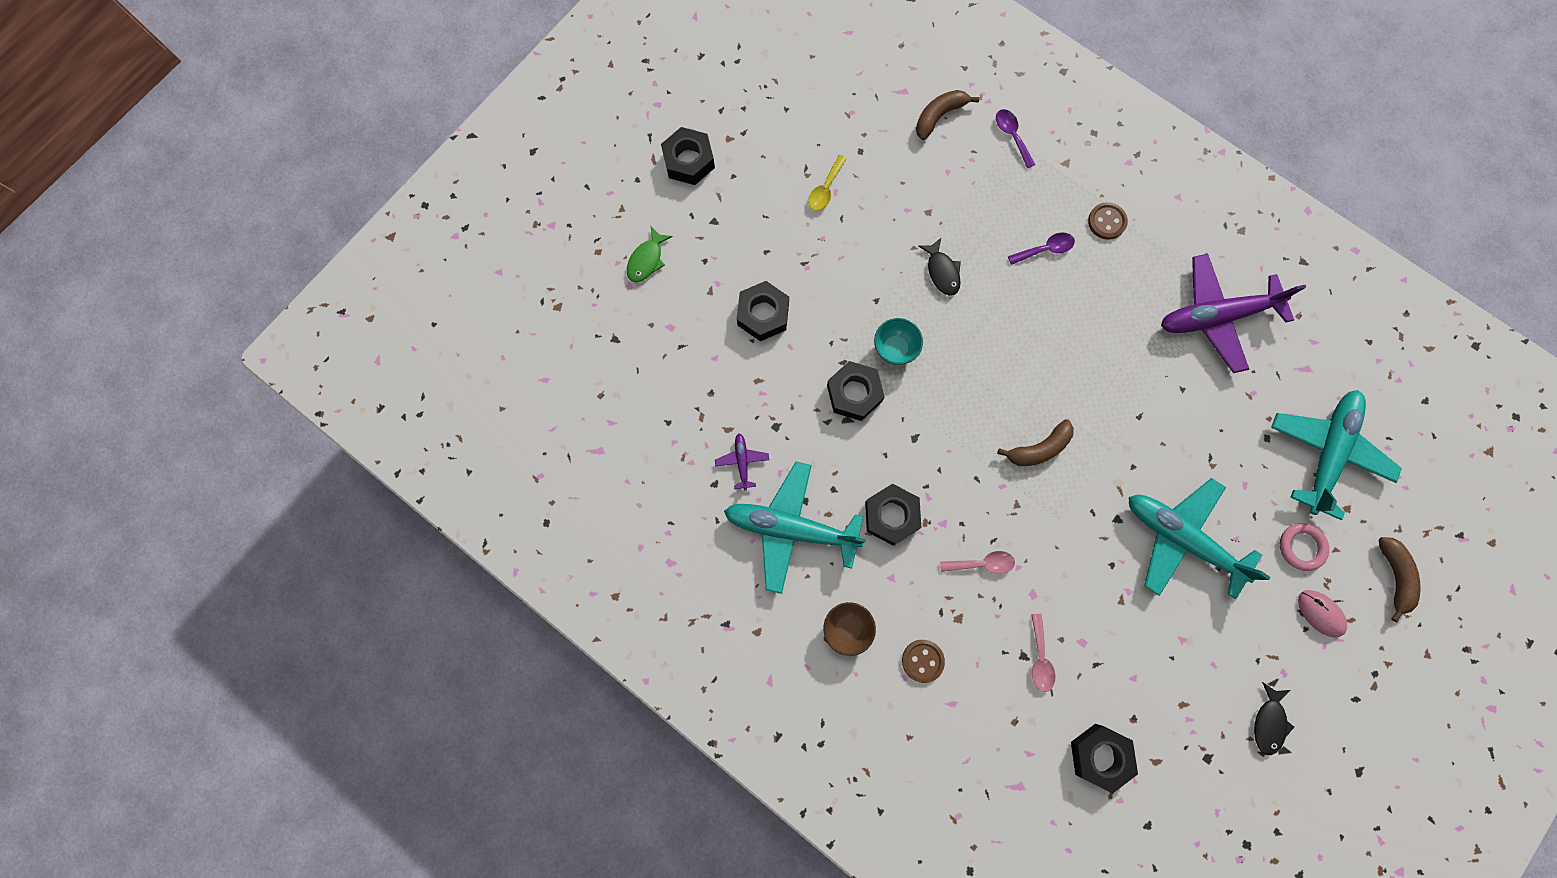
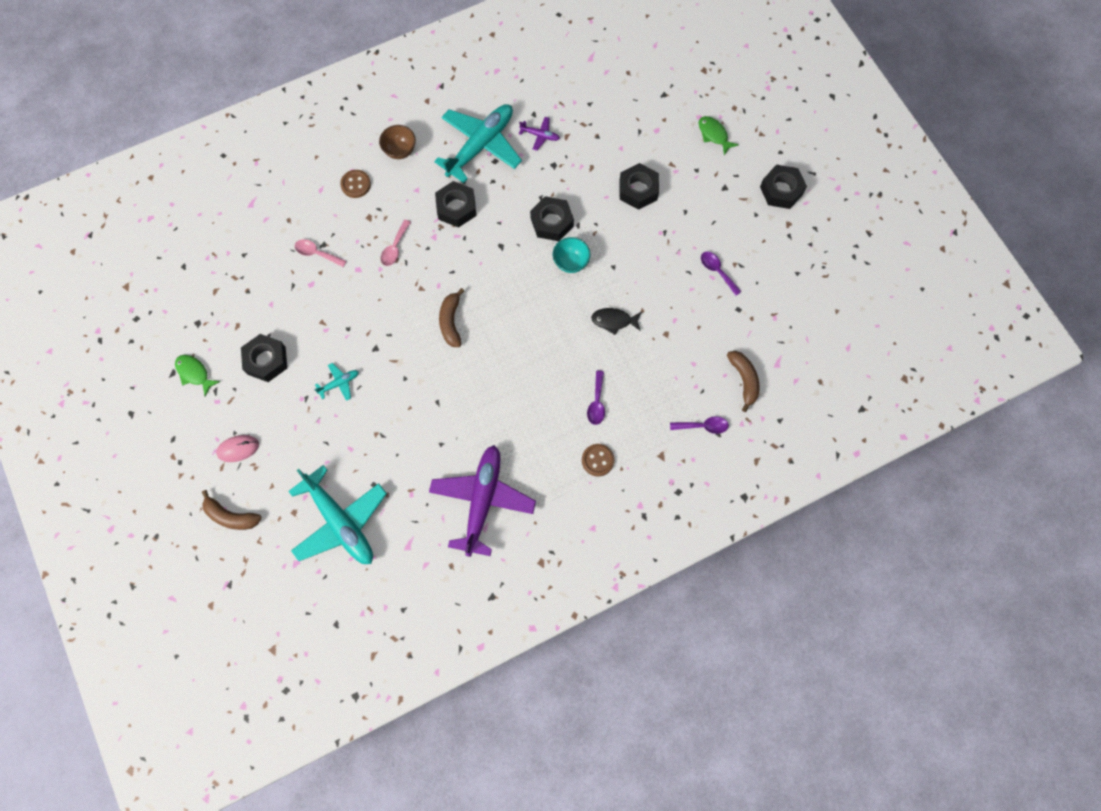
camera: 115 degrees right, 5 degrees down
(825, 189) = (717, 271): yellow spoon -> purple spoon
(1100, 756) = (239, 259): black nut -> black nut (266, 360)
(1181, 538) = (339, 383): turquoise plane -> turquoise plane, size x0.42
(1268, 722) = (194, 373): black fish -> green fish
(1301, 547) = (287, 462): pink ring -> none

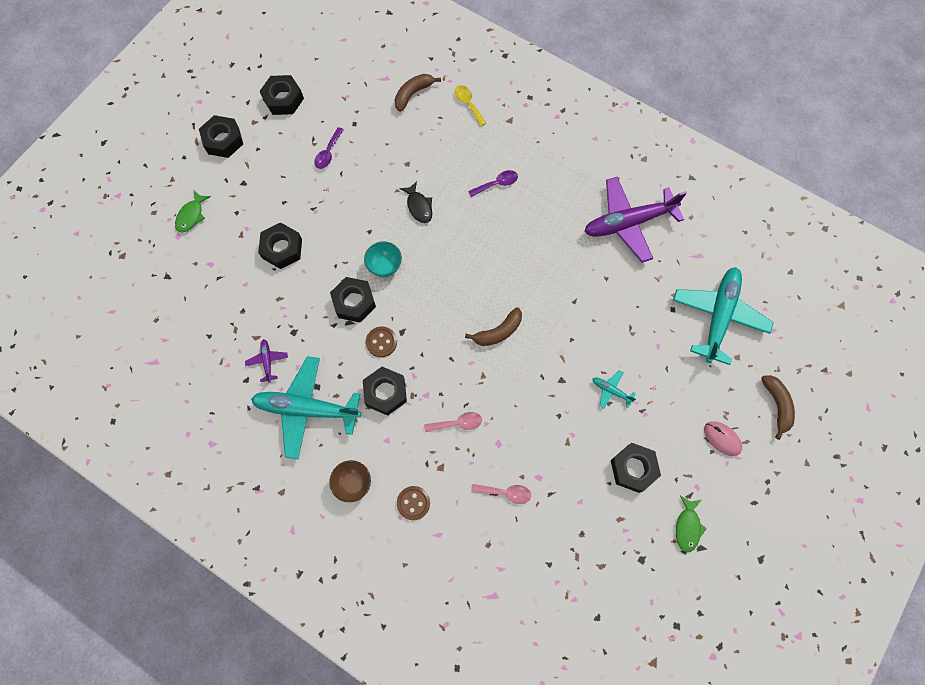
camera: 120 degrees left, 0 degrees up
(316, 253) = (506, 493): pink spoon -> pink spoon turned 75 degrees counterclockwise
(597, 460) = (542, 160): brown button -> brown button (381, 342)
(703, 426) = (468, 104): purple spoon -> yellow spoon
(801, 260) = (283, 99): none -> black nut

